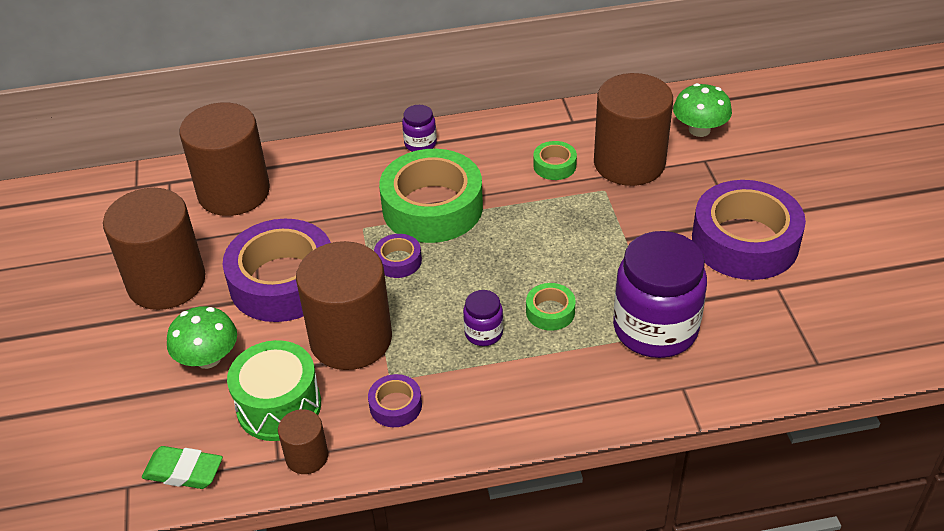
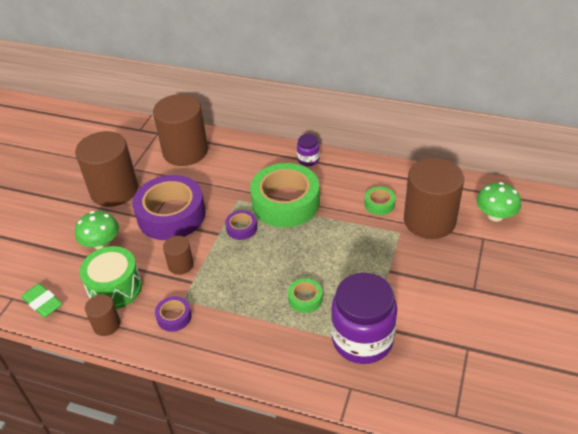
camera: 30 degrees right, 0 degrees up
(351, 339) = (181, 265): brown cylinder -> brown cylinder, size x0.47
(483, 333) = (256, 294): purple jar -> none
(745, 241) = (468, 306): purple tape -> none

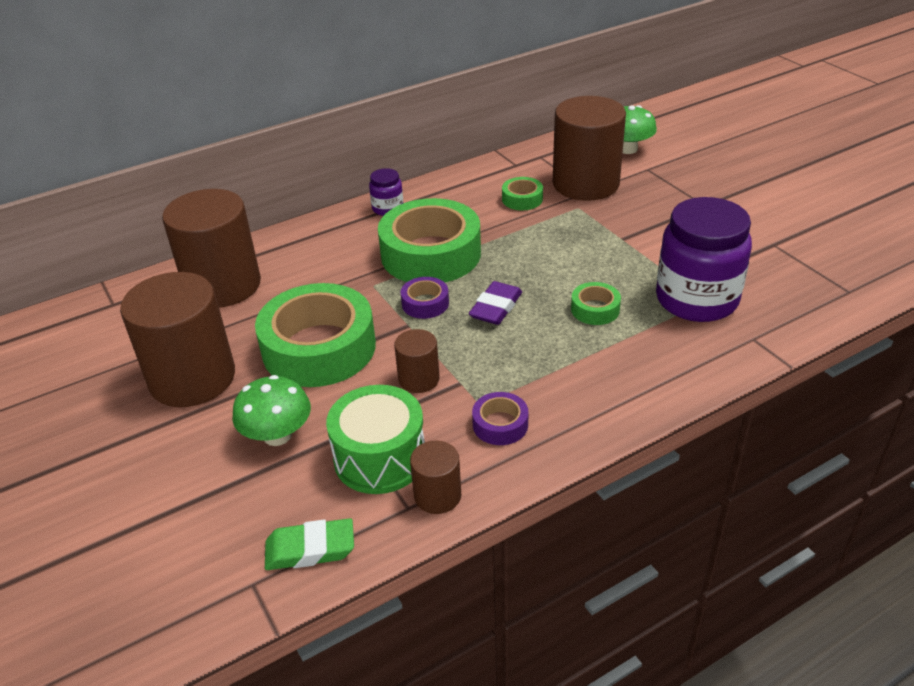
camera: 50 degrees left, 5 degrees down
(171, 215) = (319, 348): purple tape -> green tape
(265, 257) = (496, 308): none -> purple eraser

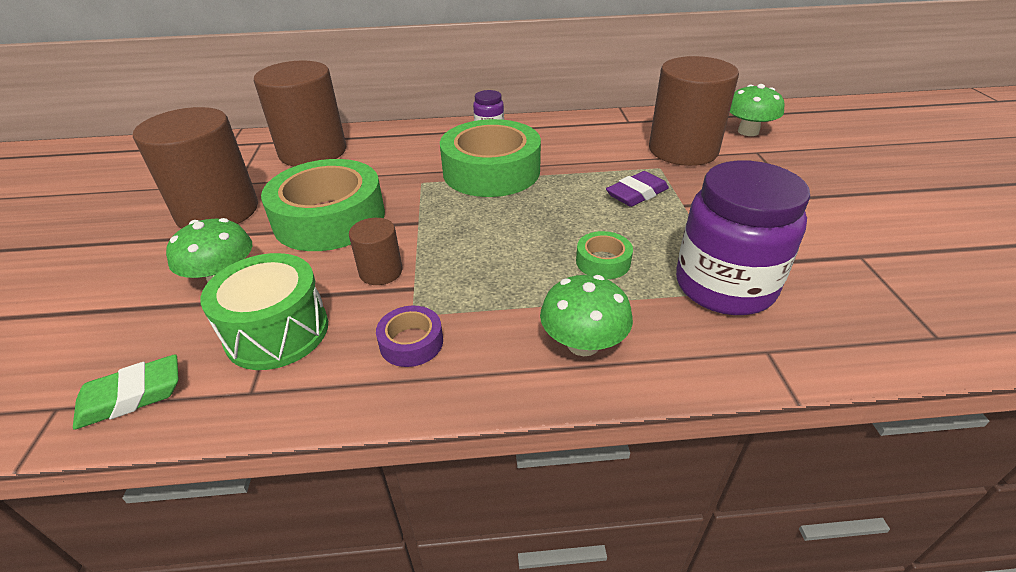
camera: 25 degrees right, 0 degrees up
(310, 549) = (131, 396): green eraser -> green eraser turned 45 degrees counterclockwise
(425, 303) = (449, 209): purple tape -> none
(437, 495) = (286, 392): brown cylinder -> none
(496, 308) = (507, 231): purple eraser -> purple eraser (636, 194)
(522, 199) = (611, 148): green tape -> none
(628, 378) = (583, 344): none -> green mushroom

